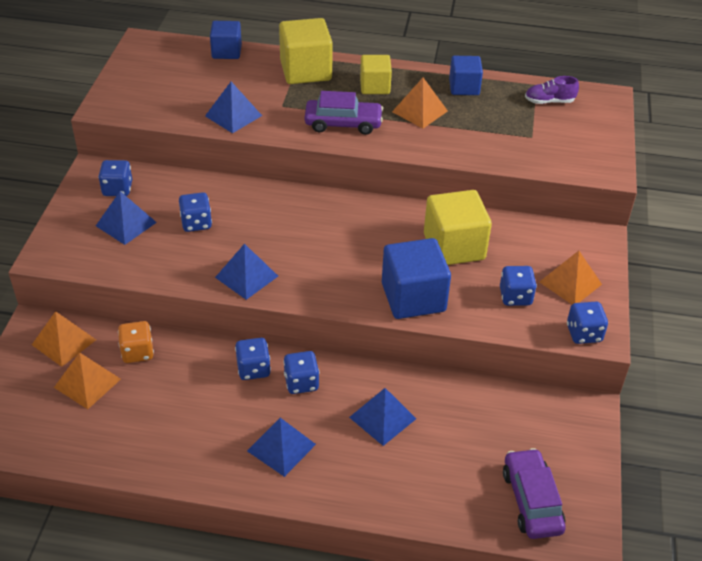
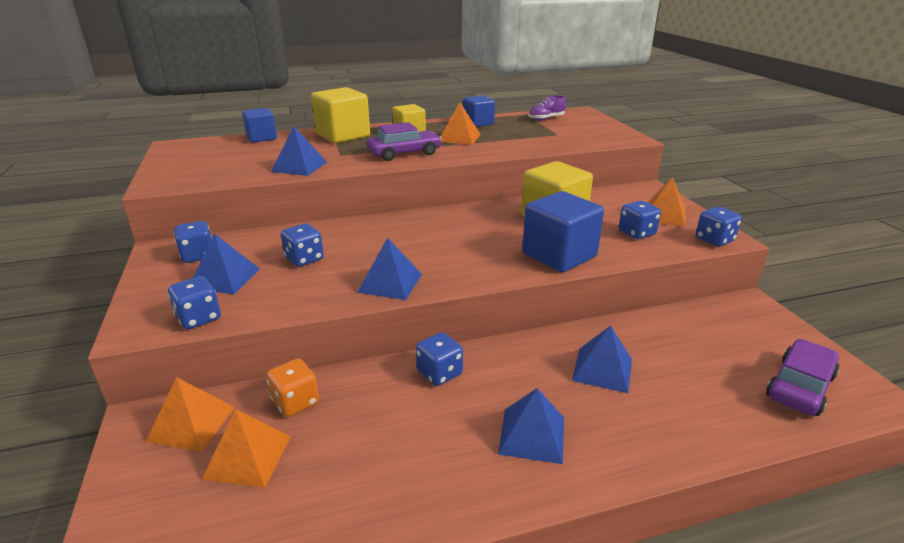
camera: 25 degrees left, 15 degrees down
(301, 382) = (498, 368): blue dice -> blue dice (199, 318)
(532, 500) = (800, 386): purple car -> purple car turned 75 degrees clockwise

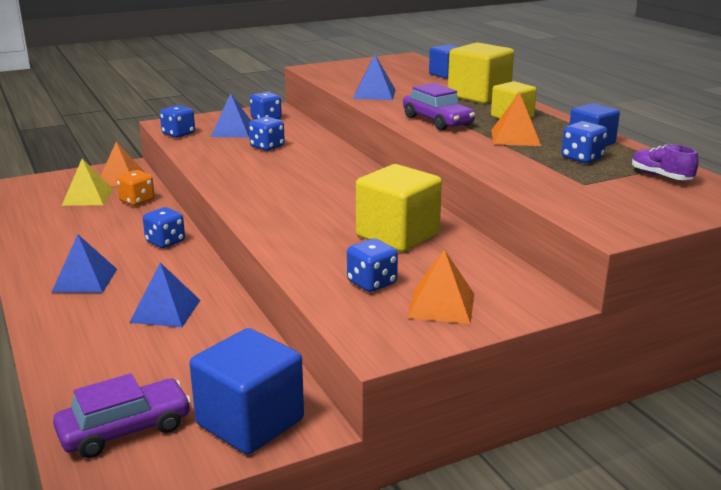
camera: 80 degrees right, 5 degrees down
(248, 457) = (87, 197): orange pyramid -> yellow pyramid
(390, 283) = (230, 177): blue pyramid -> none
(559, 255) = (297, 239): blue cube -> blue cube (250, 422)
(714, 240) = (370, 336): blue dice -> blue dice (582, 158)
(800, 386) = (125, 429): purple car -> purple car turned 60 degrees counterclockwise

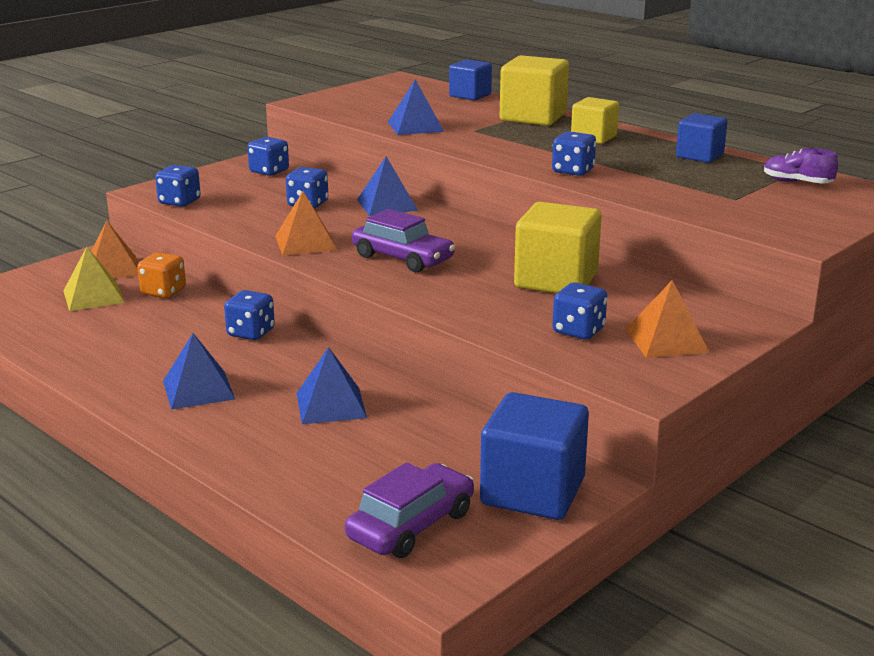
camera: 20 degrees left, 0 degrees up
(233, 131) = (244, 190): blue pyramid -> blue pyramid (387, 205)
(437, 121) = (520, 150): purple car -> purple car (402, 258)
(515, 137) = (620, 159): orange pyramid -> orange pyramid (305, 243)
(582, 158) = (707, 173): blue dice -> blue dice (573, 171)

